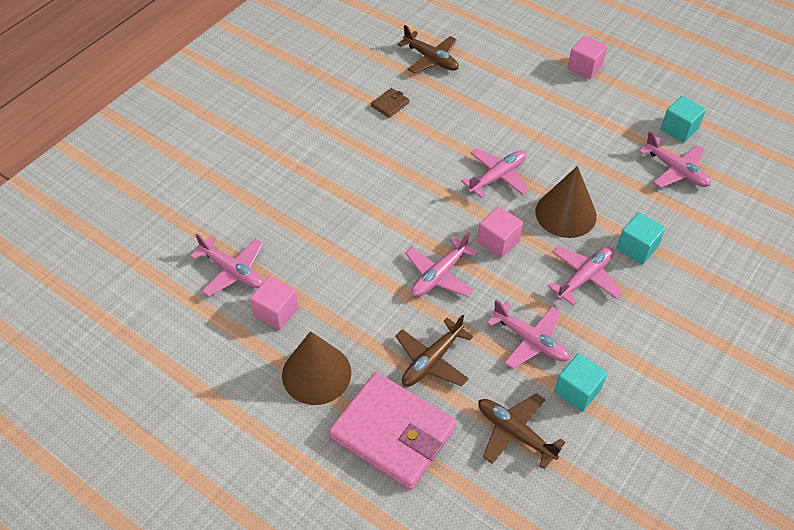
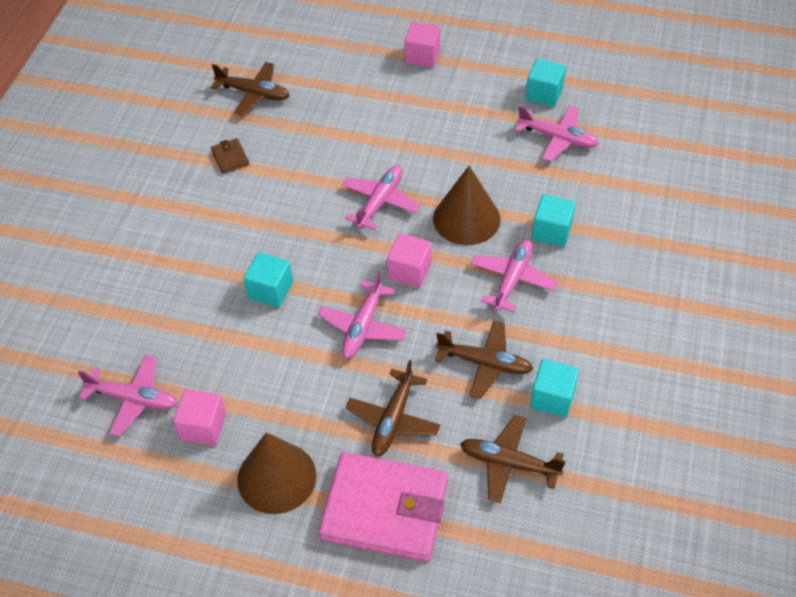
camera: 20 degrees left, 0 degrees up
(376, 220) = (270, 290): none -> turquoise cube
(390, 104) = (230, 158): brown wallet -> brown wallet turned 45 degrees counterclockwise
(530, 340) = (485, 363): pink plane -> brown plane

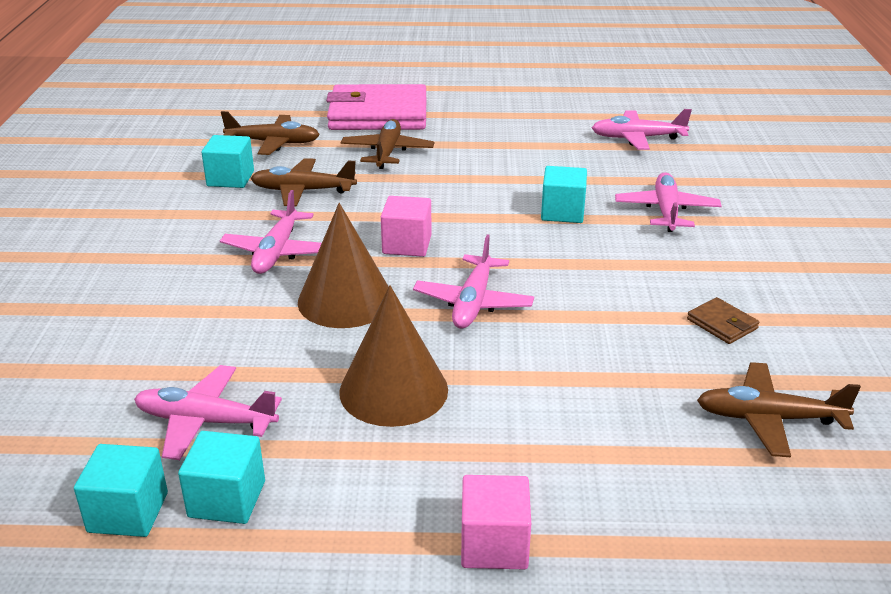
camera: 165 degrees right, 20 degrees down
(203, 427) = (560, 132): pink cube -> none
(276, 477) = (477, 118): brown cone -> brown cone (393, 390)
(363, 327) = (443, 199): pink plane -> pink plane (666, 211)
(552, 231) = (223, 302): turquoise cube -> turquoise cube (128, 512)

